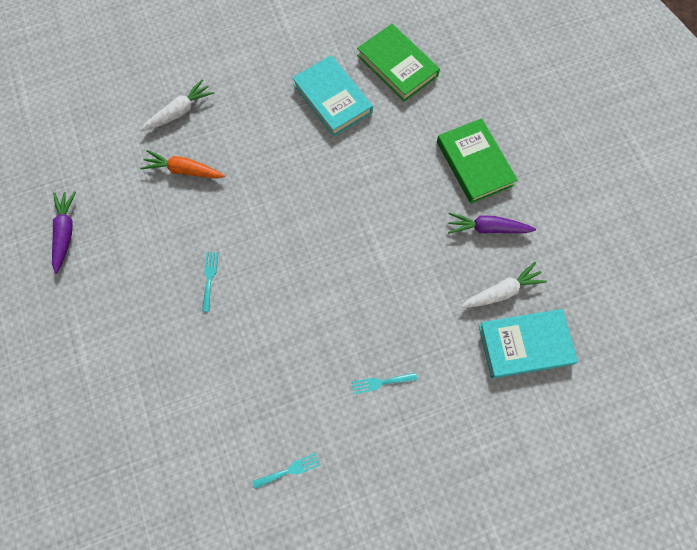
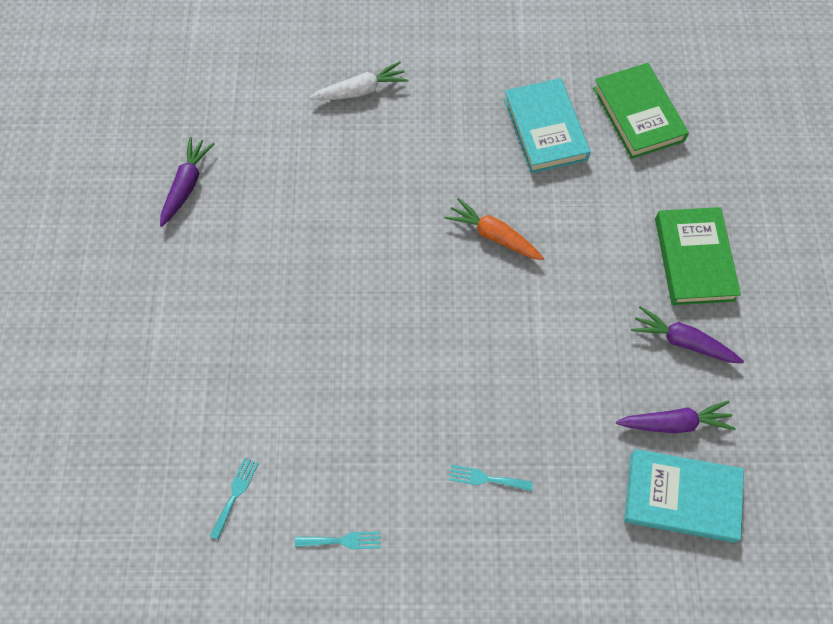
camera: 20 degrees right, 5 degrees down
(184, 170) = (342, 158): orange carrot -> orange carrot (493, 236)
(209, 278) = (328, 289): turquoise fork -> turquoise fork (235, 494)
(501, 291) = (674, 423): white carrot -> purple carrot

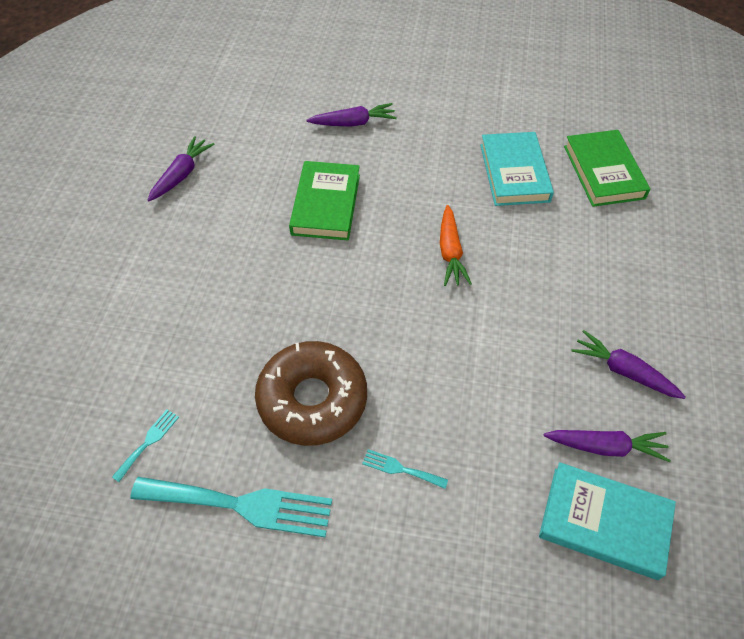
camera: 10 degrees right, 10 degrees down
(342, 541) = (241, 505): turquoise fork -> turquoise fork, size x2.25
(360, 90) = (353, 123): white carrot -> purple carrot
(386, 422) = (312, 399): none -> brown donut
(493, 236) = (450, 252): orange carrot -> orange carrot turned 135 degrees counterclockwise
(694, 259) = (643, 299): green book -> green book (326, 204)

